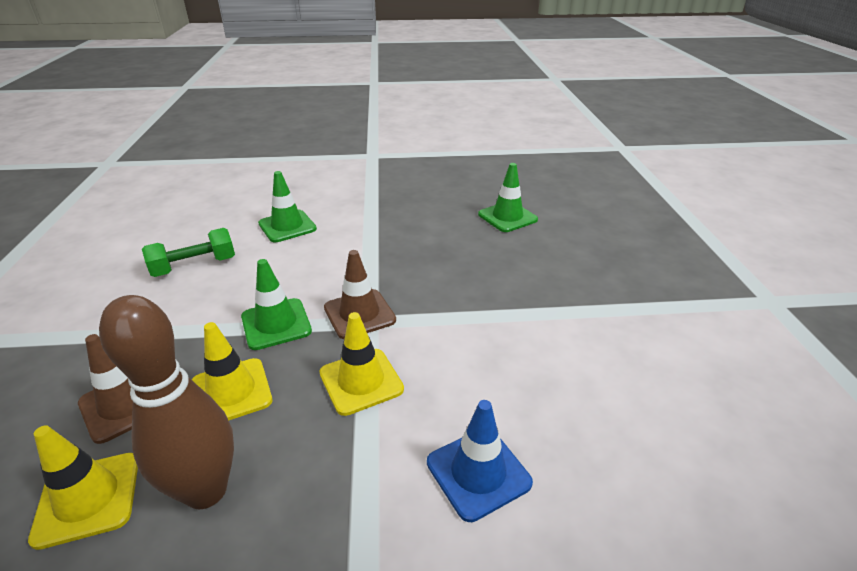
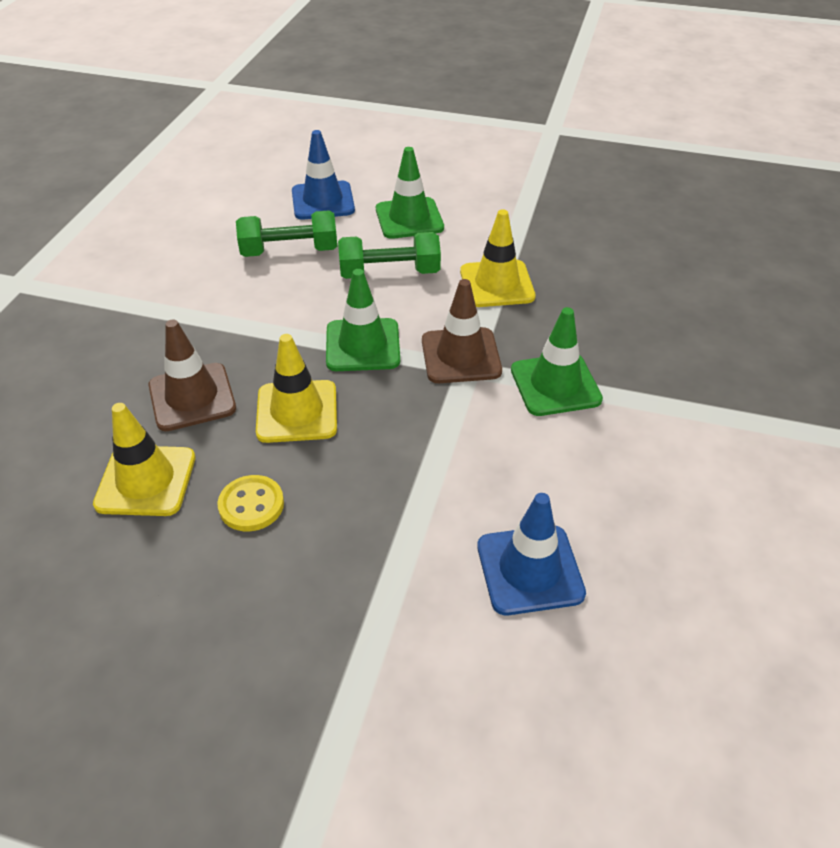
camera: 20 degrees right, 10 degrees up
(206, 490) = (251, 505): brown bowling pin -> yellow button
(214, 226) = (323, 201): none -> blue traffic cone
(283, 266) = (389, 273): none -> green dumbbell
(361, 381) = (437, 436): yellow traffic cone -> yellow traffic cone (497, 284)
(507, 217) = (706, 263): green traffic cone -> green traffic cone (555, 385)

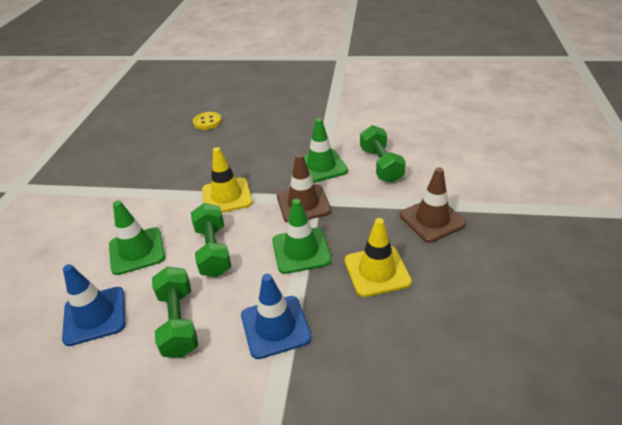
camera: 95 degrees left, 5 degrees down
(146, 481) = (474, 339): yellow traffic cone -> none
(192, 397) = (381, 338): brown traffic cone -> brown traffic cone (432, 219)
(251, 505) = (465, 274): yellow button -> yellow button (207, 122)
(529, 570) = (451, 165): blue traffic cone -> blue traffic cone (275, 326)
(547, 462) = (381, 165): none -> green dumbbell

